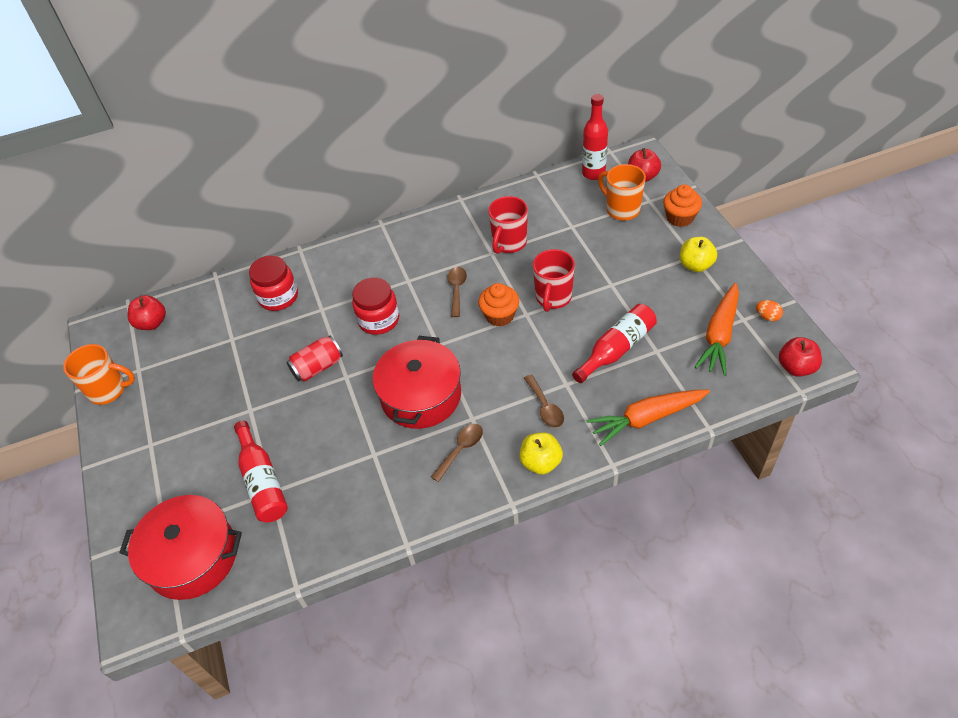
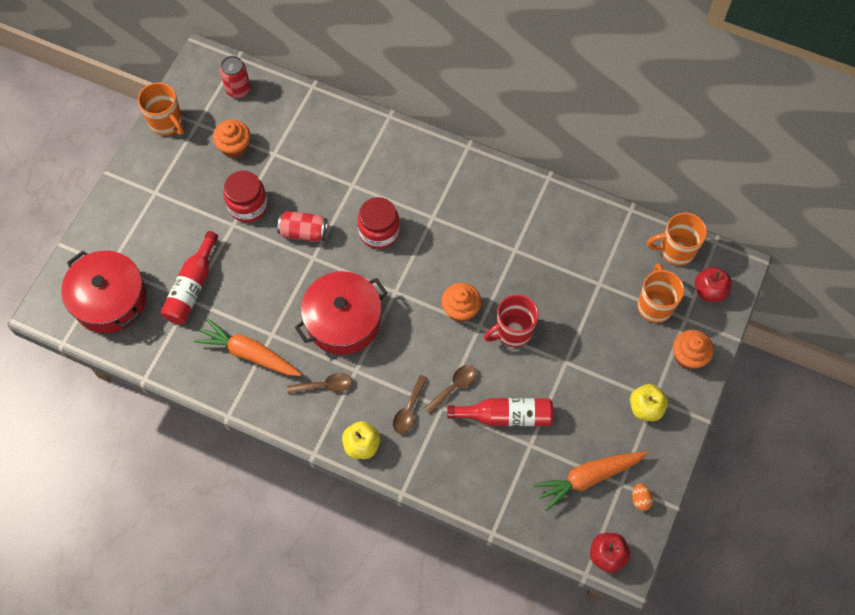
camera: 40 degrees right, 15 degrees up
(152, 323) = (238, 90): red apple -> red can
(191, 360) = (234, 147): none -> orange cupcake
(278, 297) = (335, 146): red jar -> red jar (248, 206)
(457, 290) = (456, 258): brown spoon -> brown spoon (454, 386)
(509, 243) = (537, 254): red mug -> none
(593, 173) = (675, 250): red bottle -> orange mug
(646, 418) = (462, 485): orange carrot -> orange carrot (249, 353)

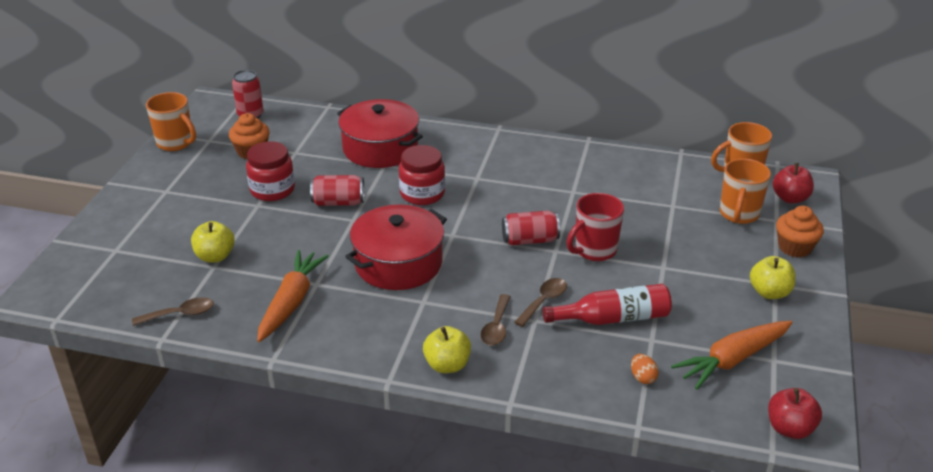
camera: 10 degrees left, 30 degrees down
(110, 300) = (115, 277): red pot -> red pot (380, 148)
(192, 287) = (215, 256): red bottle -> yellow apple
(249, 353) = (291, 302): orange carrot -> orange carrot turned 90 degrees clockwise
(325, 385) = (389, 318): brown spoon -> brown spoon (180, 314)
(460, 309) = (530, 240): orange cupcake -> red can
(640, 499) = (803, 371): orange egg -> orange egg (642, 377)
(654, 305) = (738, 214): orange mug -> orange mug turned 150 degrees counterclockwise

